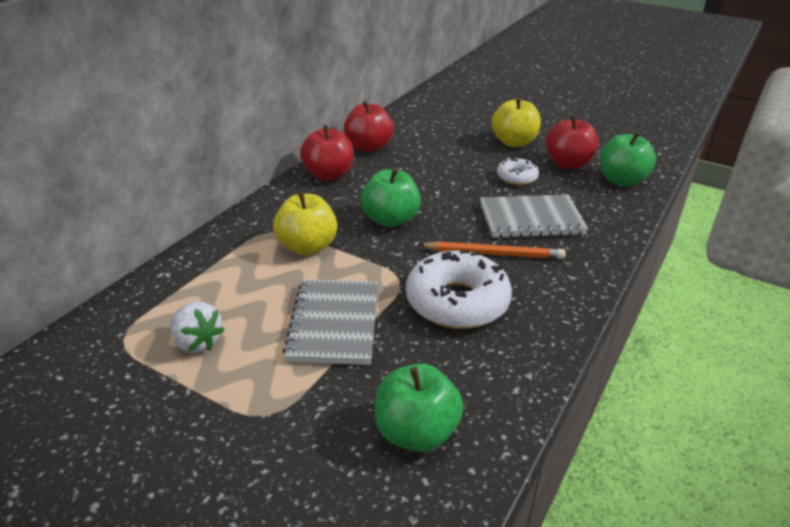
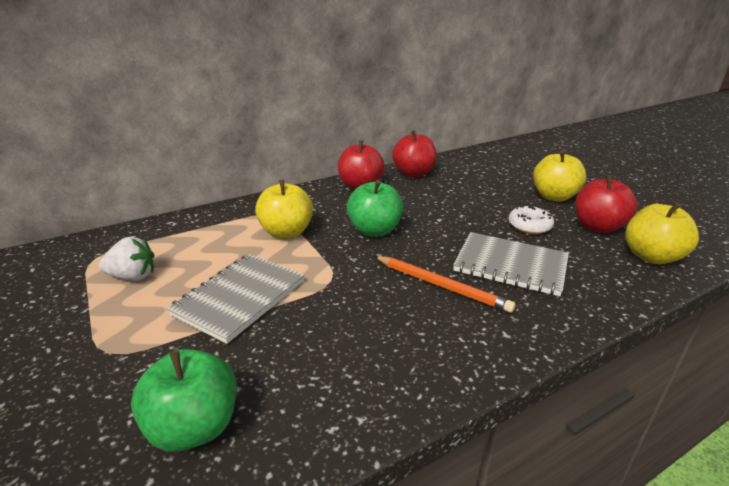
camera: 30 degrees right, 5 degrees down
(197, 342) = (133, 276): white strawberry -> white strawberry turned 75 degrees counterclockwise
(457, 302) = (361, 317): white donut -> none
(621, 180) = (651, 256): green apple -> yellow apple

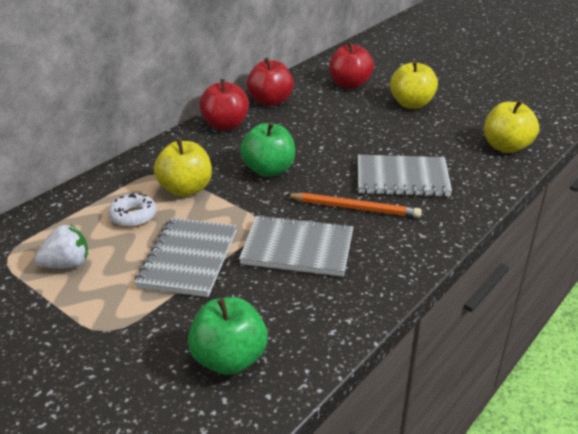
camera: 20 degrees left, 5 degrees up
(354, 314) = (297, 248): none -> grey notebook
(529, 226) = (402, 138): white donut -> white donut (133, 216)
(598, 227) = (458, 128): red apple -> red apple (350, 84)

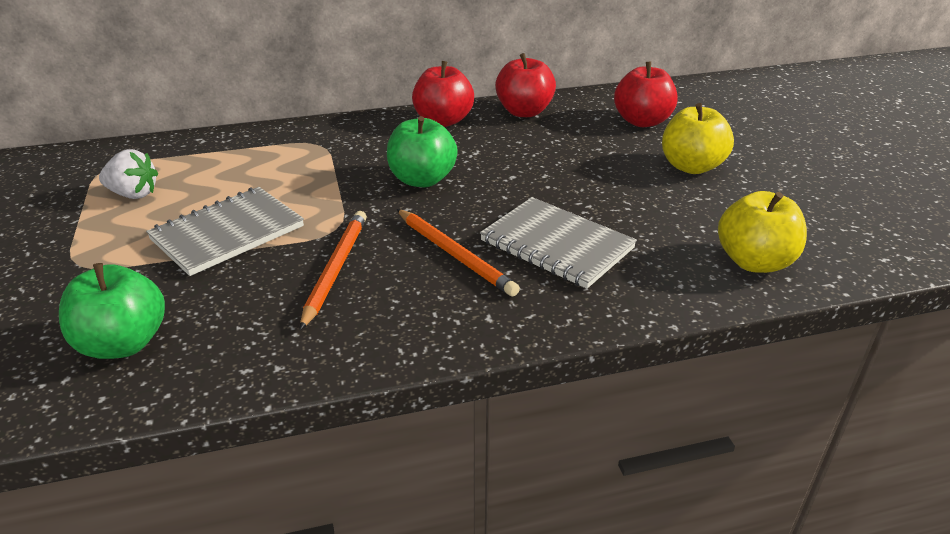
camera: 35 degrees right, 0 degrees up
(133, 216) = (240, 175): white donut -> none
(186, 189) = (319, 168): yellow apple -> none
(297, 248) = (336, 269): grey notebook -> orange pencil

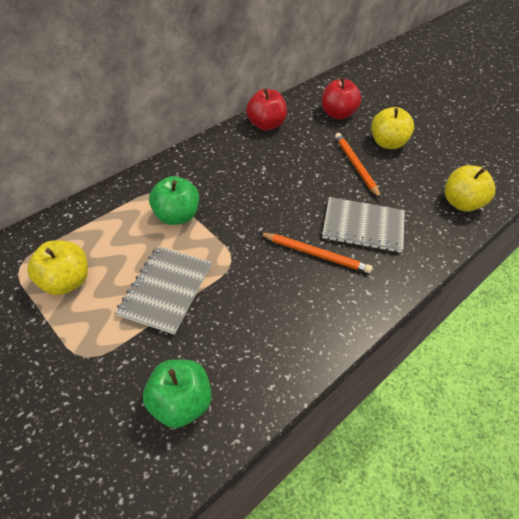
camera: 30 degrees left, 15 degrees up
(133, 194) = (66, 281): white strawberry -> yellow apple
(336, 269) = (259, 292): orange pencil -> orange pencil (356, 166)
(422, 180) = (250, 202): green apple -> green apple (176, 216)
(443, 121) = (223, 147): red apple -> none

